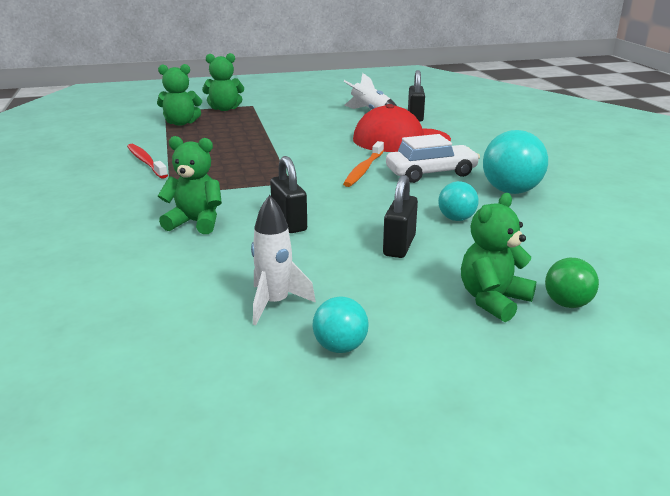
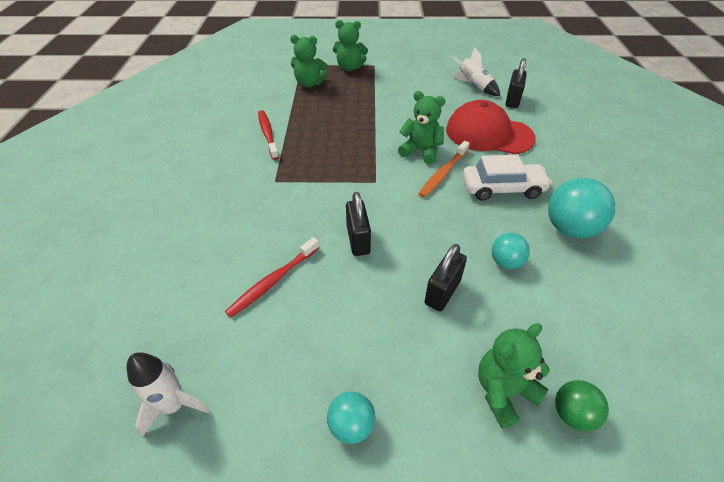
camera: 15 degrees right, 20 degrees up
(195, 222) = (283, 225): green teddy bear -> green teddy bear (421, 151)
(201, 262) = (273, 281): none -> red toothbrush
(275, 303) = (315, 351): white rocket -> white rocket (174, 406)

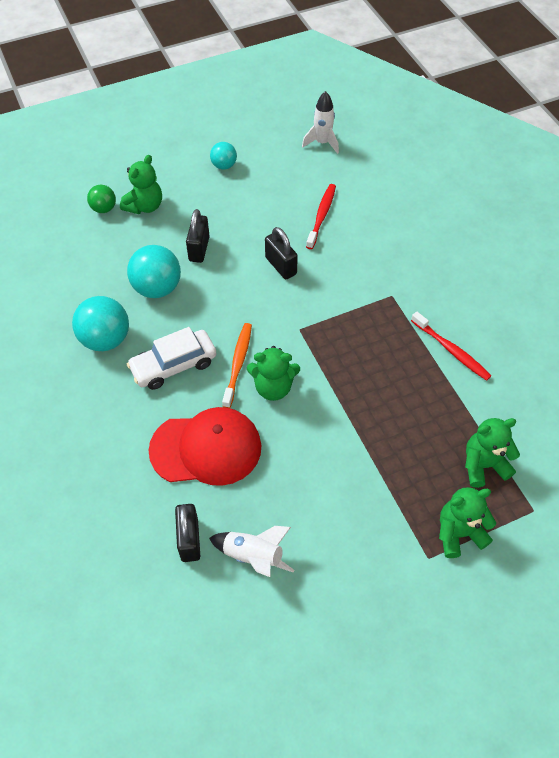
camera: 155 degrees right, 10 degrees up
(505, 262) = (157, 288): turquoise ball -> turquoise ball, size x1.74

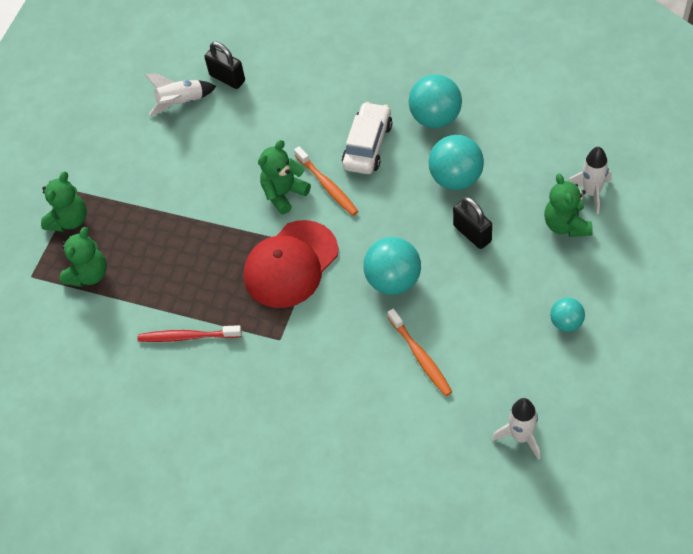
camera: 140 degrees right, 0 degrees up
(104, 209) = (591, 193): green ball -> white rocket
(206, 448) = (279, 124): red cap -> red cap (290, 264)
(281, 266) = (393, 281): black padlock -> turquoise ball
(321, 216) = (420, 356): red toothbrush -> orange toothbrush

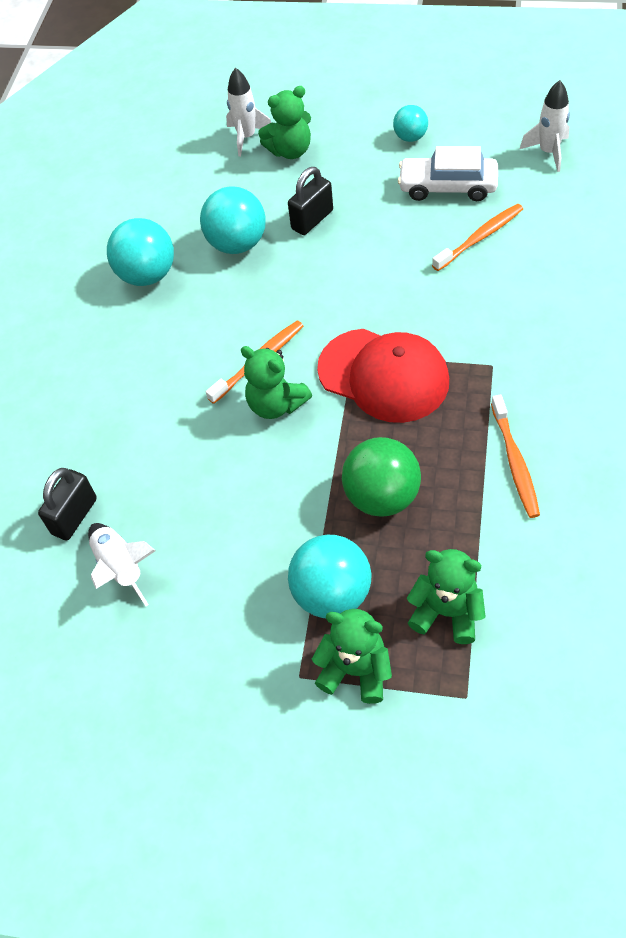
camera: 100 degrees left, 0 degrees up
(186, 250) = (382, 496): none -> green ball
(188, 337) = (514, 461): red toothbrush -> orange toothbrush
(367, 145) = (192, 332): white car -> white car (447, 187)
(393, 281) = (387, 275): turquoise ball -> turquoise ball (332, 594)

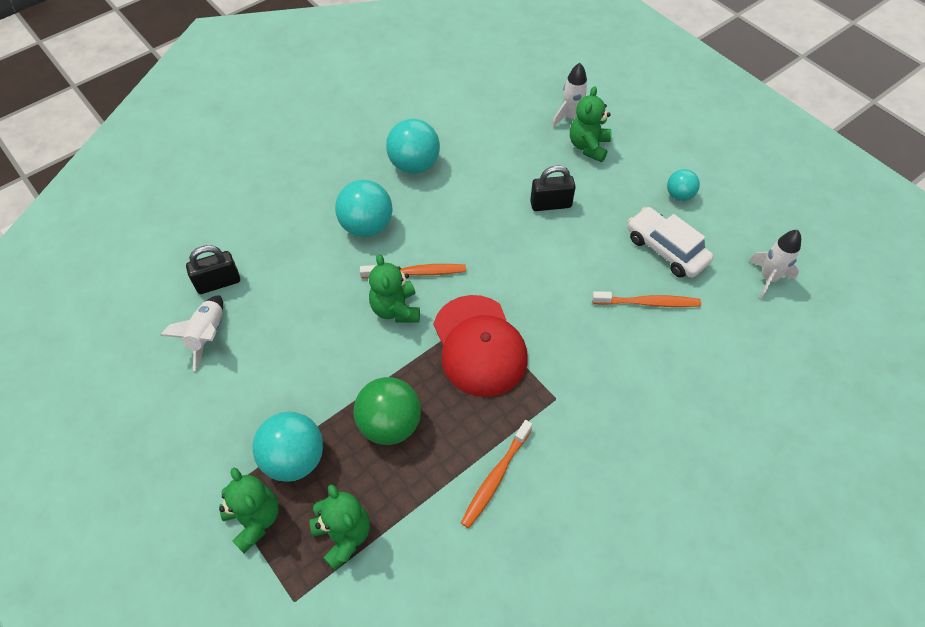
camera: 35 degrees right, 0 degrees up
(237, 244) = (487, 185): turquoise ball -> turquoise ball (366, 226)
(290, 151) = (588, 146): green teddy bear -> green teddy bear turned 90 degrees clockwise

